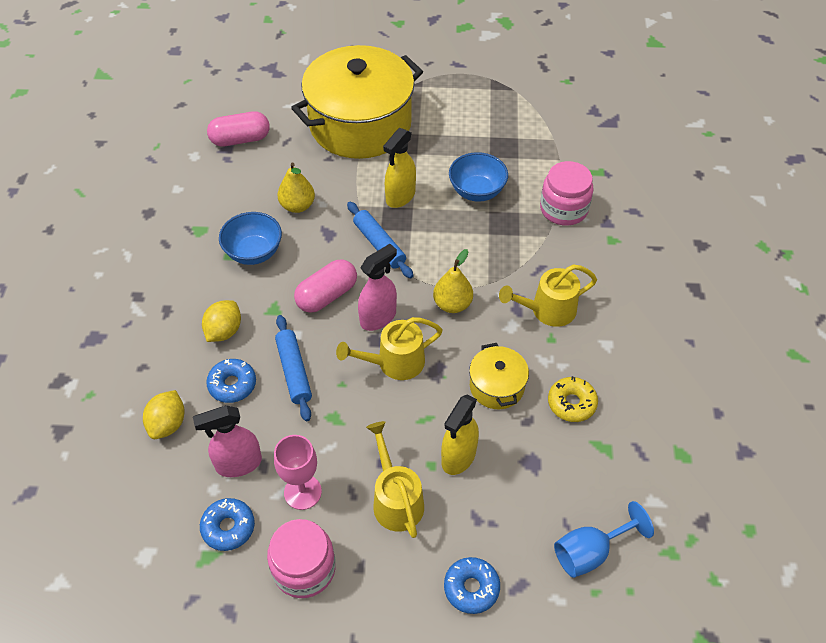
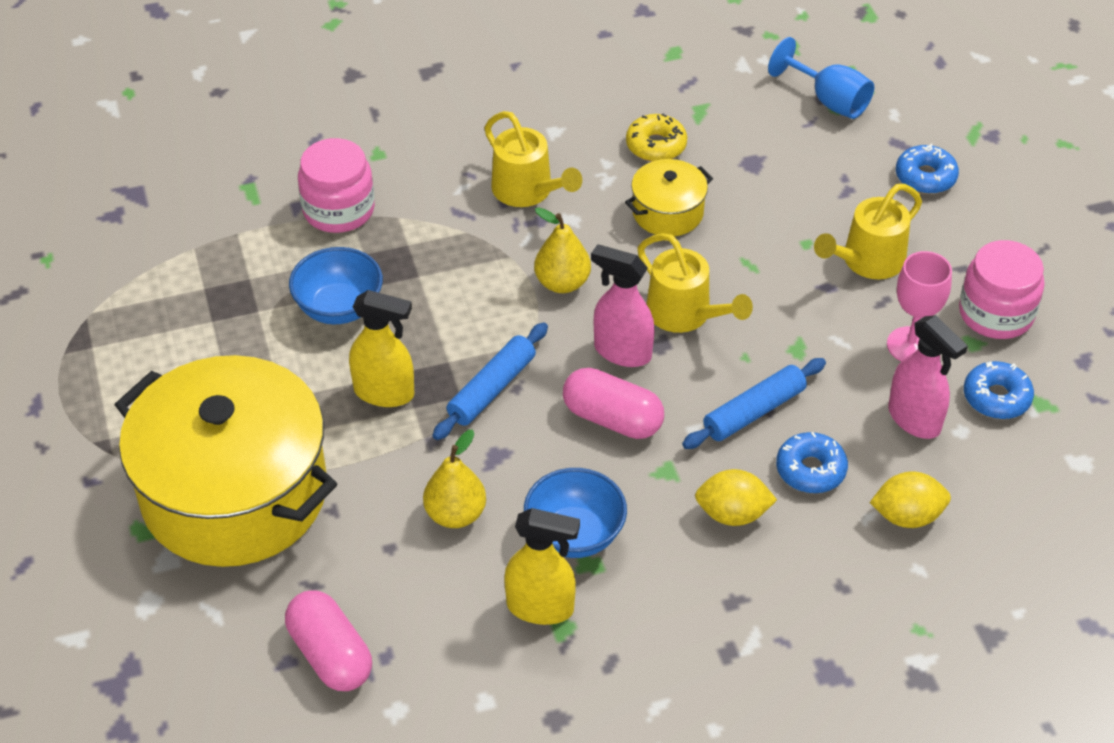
camera: 110 degrees left, 5 degrees down
(458, 457) = (782, 223): yellow spray bottle -> yellow spray bottle (541, 607)

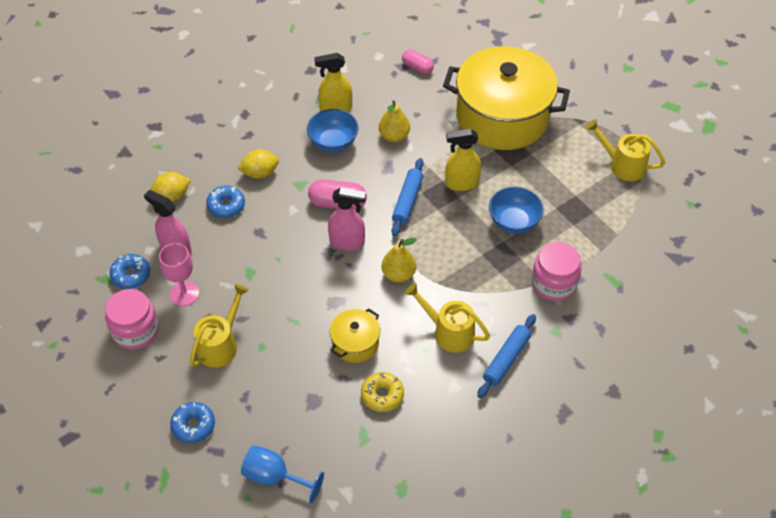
camera: 160 degrees right, 5 degrees up
(330, 655) = (417, 67): pink capsule -> pink capsule, size x0.66
(685, 315) = (320, 275): yellow watering can -> yellow watering can (622, 165)
(754, 412) = (264, 228): blue rolling pin -> blue rolling pin (506, 359)

